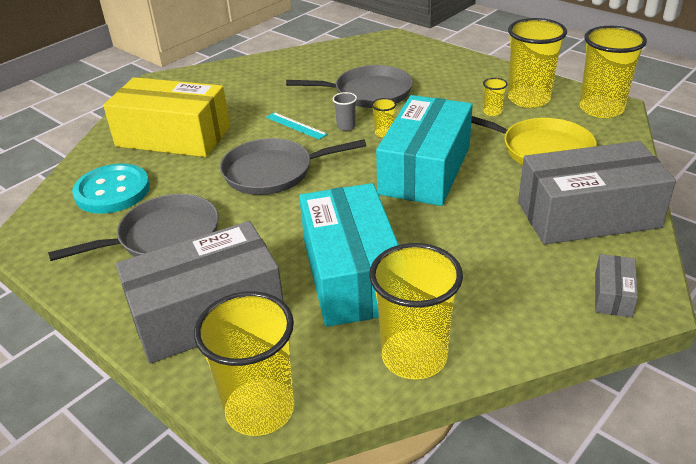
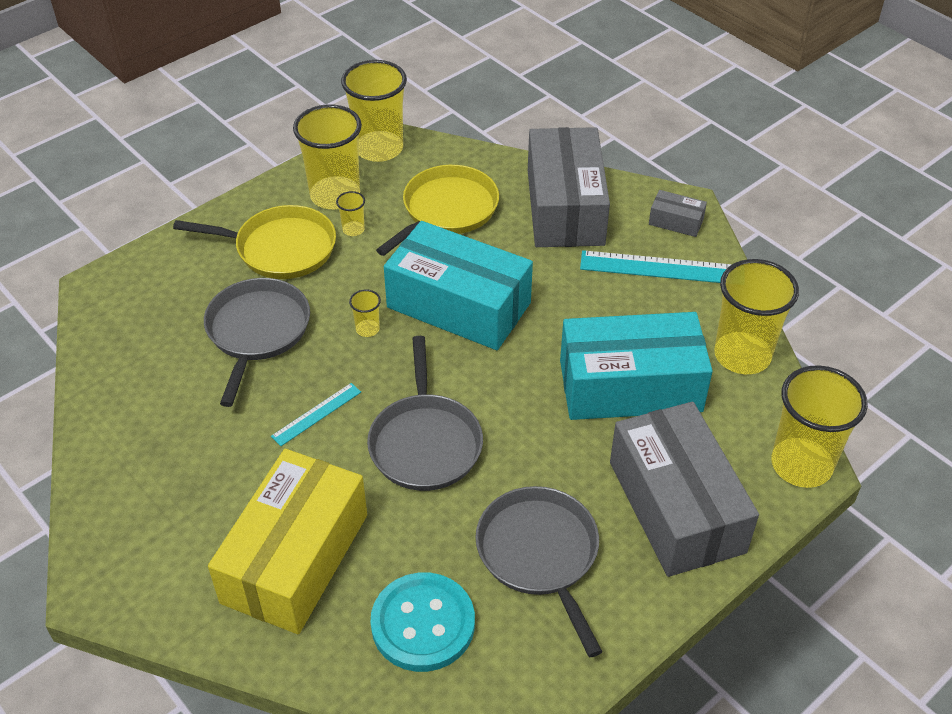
camera: 85 degrees left, 10 degrees up
(346, 127) = (338, 363): grey cup -> none
(456, 88) = (280, 248): none -> yellow pan
(529, 287) = (662, 268): none -> turquoise ruler

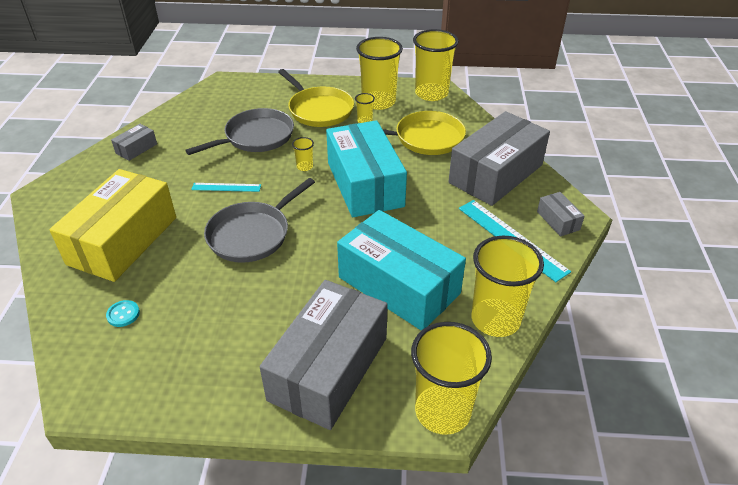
camera: 45 degrees right, 5 degrees down
(126, 448) = (136, 148): none -> grey box
(295, 558) = (123, 240): yellow box -> yellow box turned 45 degrees counterclockwise
(423, 624) = (123, 314): turquoise button -> turquoise button, size x0.42
(539, 554) = (222, 329): grey pan -> none

